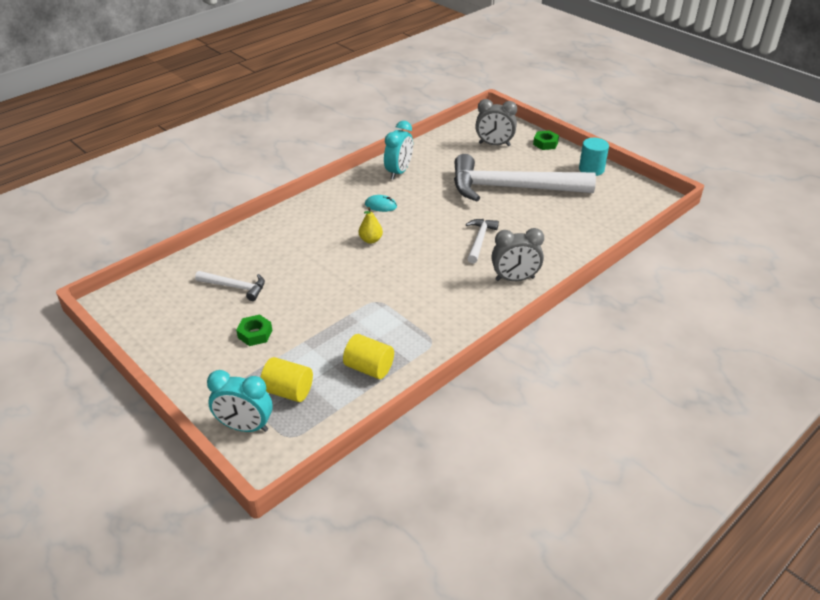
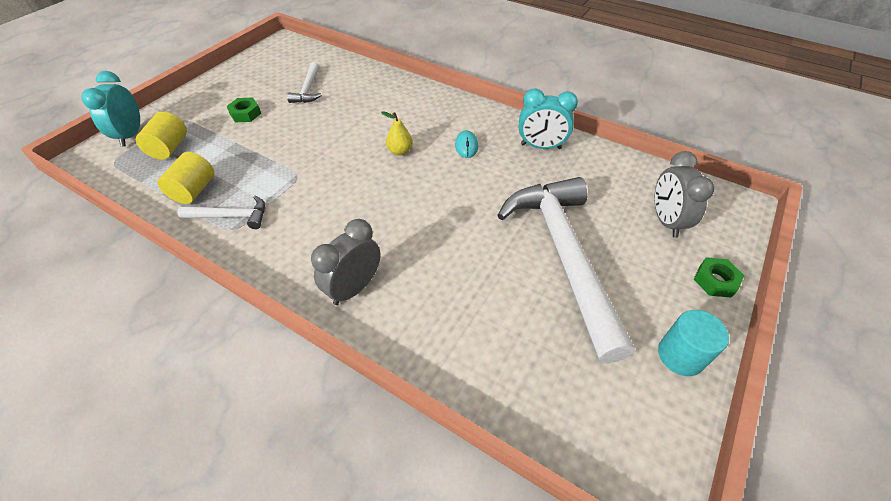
camera: 75 degrees right, 10 degrees up
(479, 240) = (427, 240): white hammer -> white hammer (231, 216)
(515, 279) = (354, 288): grey clock -> grey clock turned 60 degrees clockwise

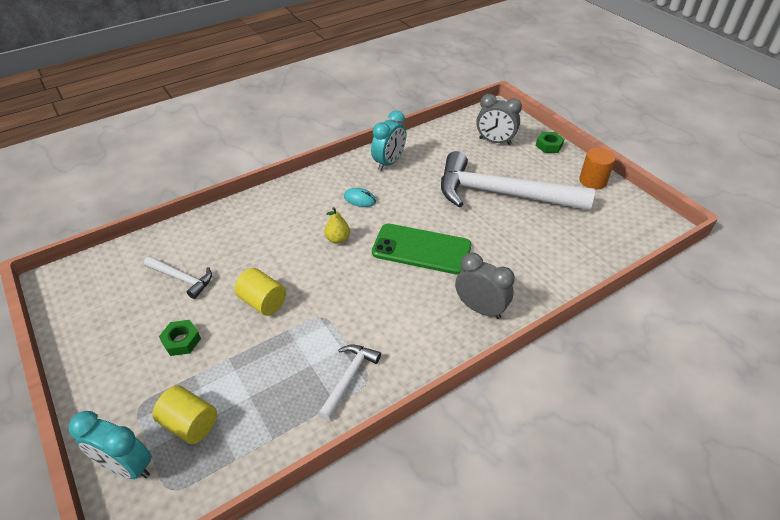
camera: 65 degrees left, 5 degrees down
(194, 190) = (287, 406): yellow cylinder -> yellow cylinder (263, 302)
(354, 288) = (480, 309): grey clock -> grey clock turned 150 degrees clockwise
(420, 213) = (421, 249): none -> green phone
(680, 355) = (592, 181): turquoise cylinder -> orange cylinder

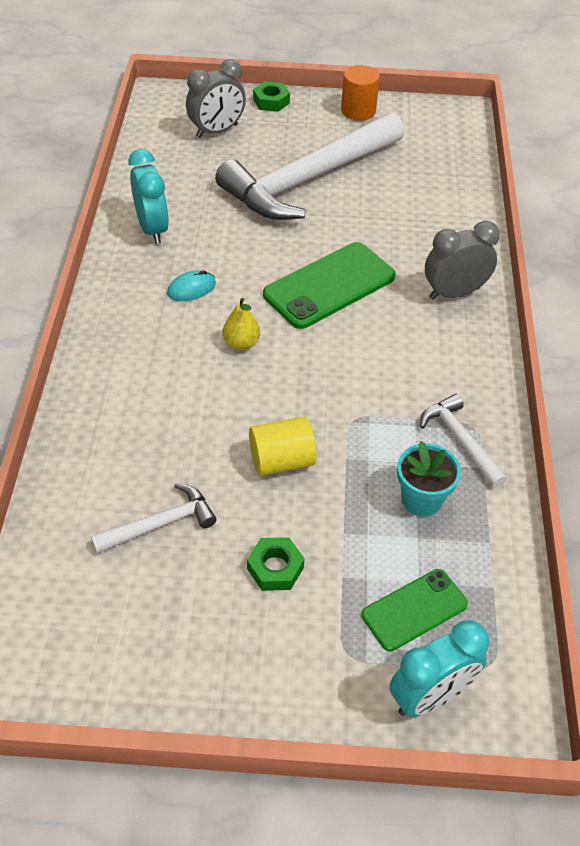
camera: 55 degrees left, 5 degrees up
(190, 424) = (414, 610): yellow cylinder -> green phone
(282, 383) = (421, 499): none -> turquoise flower pot

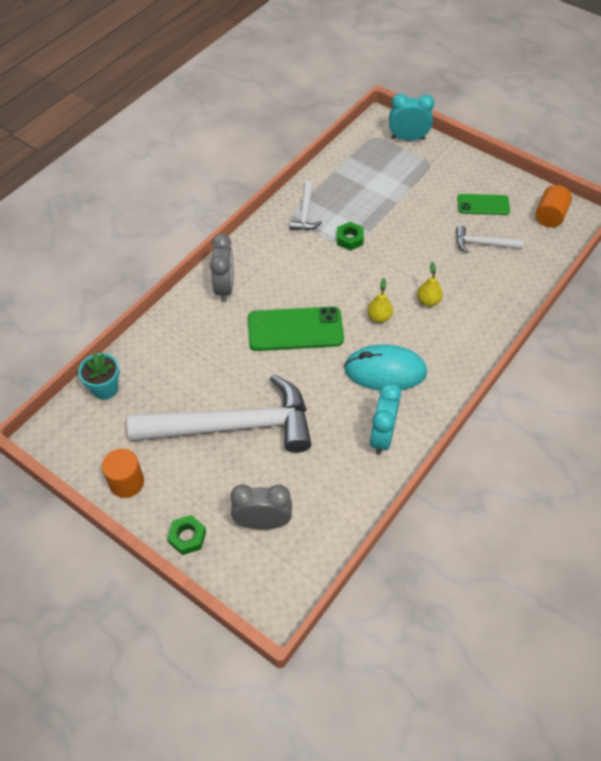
camera: 145 degrees left, 5 degrees up
(67, 645) = (550, 216): none -> orange cylinder
(191, 288) = (385, 371): turquoise mouse -> turquoise mouse, size x2.12
(191, 393) = (428, 301): none -> yellow pear
(275, 568) = (439, 203): green nut -> green nut (349, 239)
(281, 460) = (403, 244): yellow cylinder -> none
(414, 610) = (390, 164): green phone -> green phone (483, 205)
(421, 499) = (349, 198): turquoise flower pot -> turquoise flower pot (105, 388)
(454, 293) = (225, 288): grey clock -> grey clock turned 105 degrees counterclockwise

